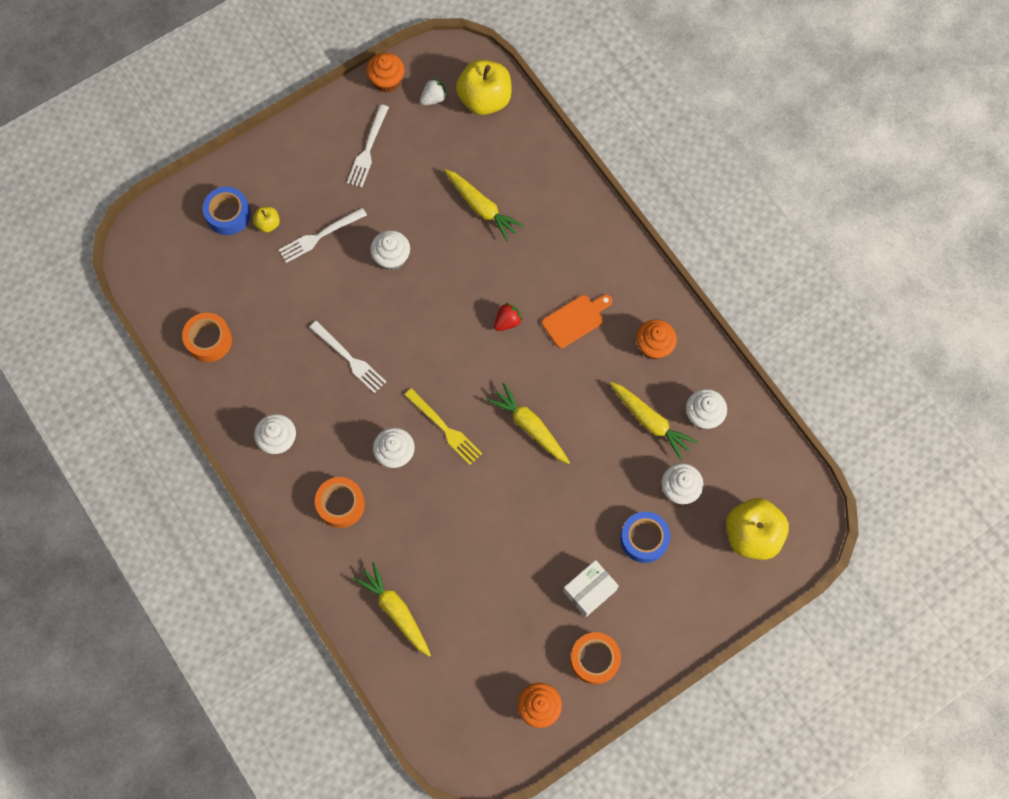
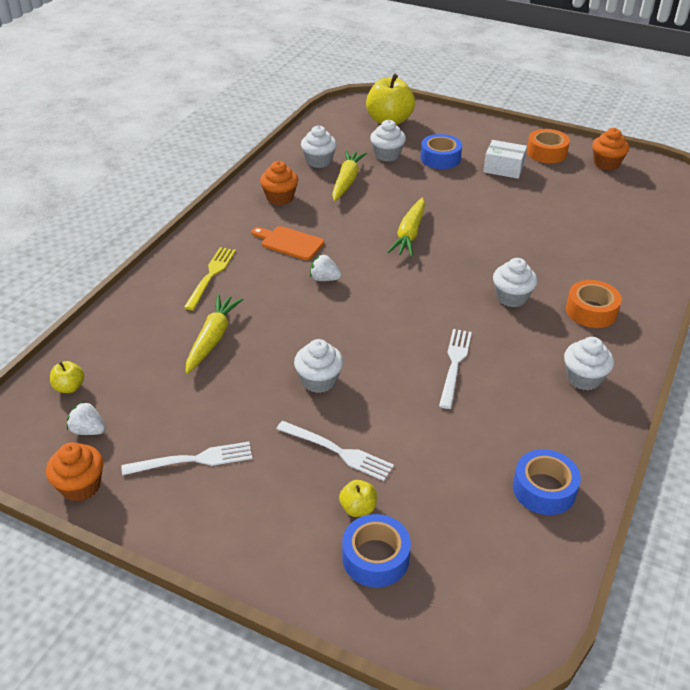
camera: 120 degrees left, 30 degrees down
(209, 340) = (544, 489): orange tape -> blue tape
(395, 611) = (632, 247): yellow carrot -> none
(445, 428) = (459, 278): yellow fork -> yellow fork (211, 275)
(484, 99) = (69, 387): yellow apple -> yellow apple, size x0.46
(507, 322) = (324, 279): red strawberry -> white strawberry

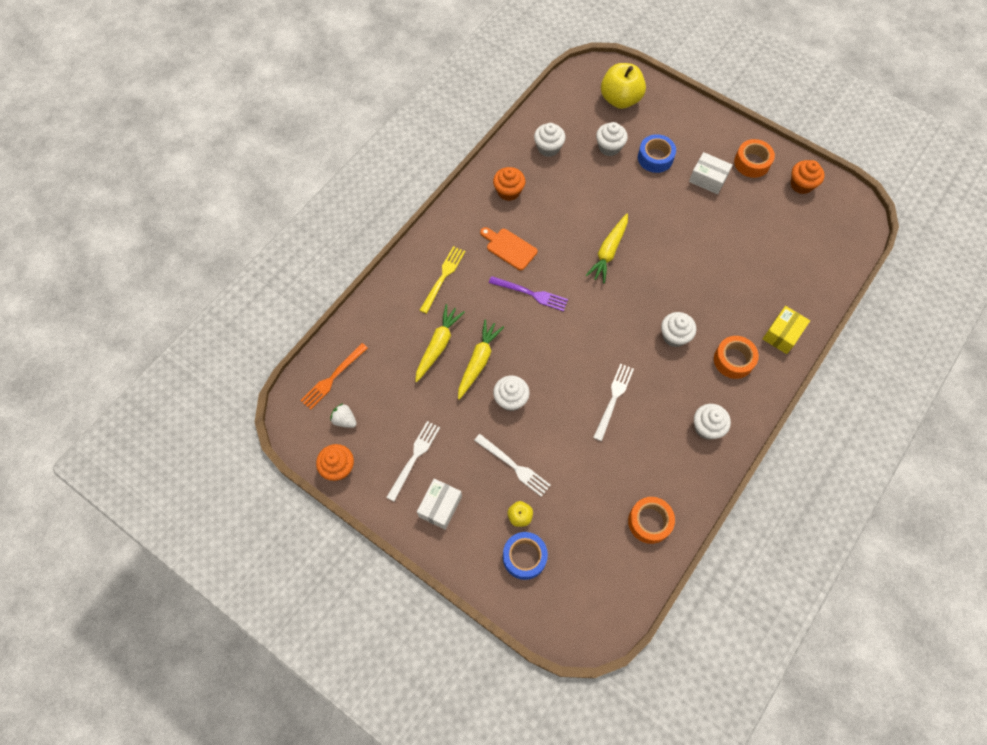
camera: 10 degrees right, 25 degrees up
(69, 387) = (333, 378): yellow apple -> orange fork
(193, 460) = (414, 457): white fork -> white fork turned 60 degrees counterclockwise
(238, 512) = (440, 506): none -> white box
(324, 279) = (531, 294): white strawberry -> purple fork
(346, 181) = (568, 177): yellow carrot -> yellow carrot (478, 361)
(544, 489) = (649, 522): blue tape -> orange tape
(639, 282) = (782, 334): none -> yellow box

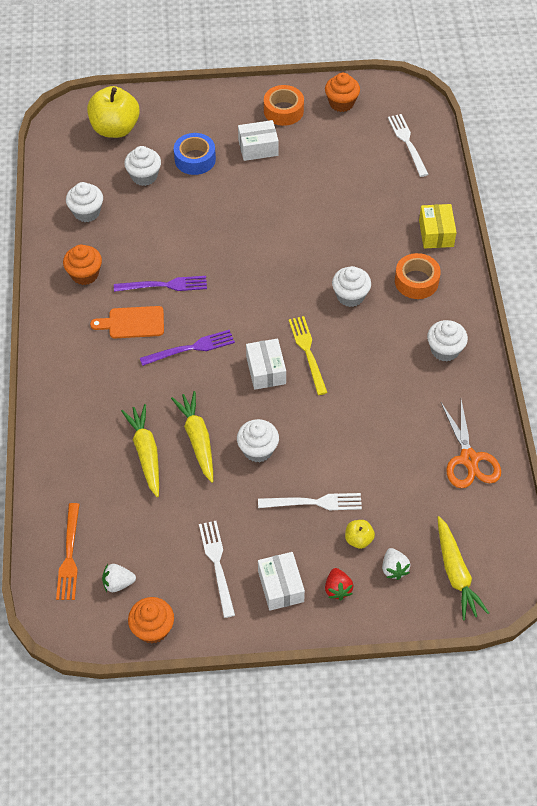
camera: 40 degrees left, 10 degrees down
(443, 277) = (93, 391): yellow fork -> yellow fork (307, 352)
(474, 539) = (337, 589): none -> red strawberry
(524, 557) = (394, 569): blue tape -> white strawberry
(553, 236) = (164, 285): none -> purple fork
(566, 347) = (266, 370): none -> white box
(608, 252) = (228, 265): yellow carrot -> yellow carrot (456, 573)
(613, 399) = (347, 383): white fork -> white fork (407, 143)
(649, 522) = (469, 459): orange tape -> orange scissors

